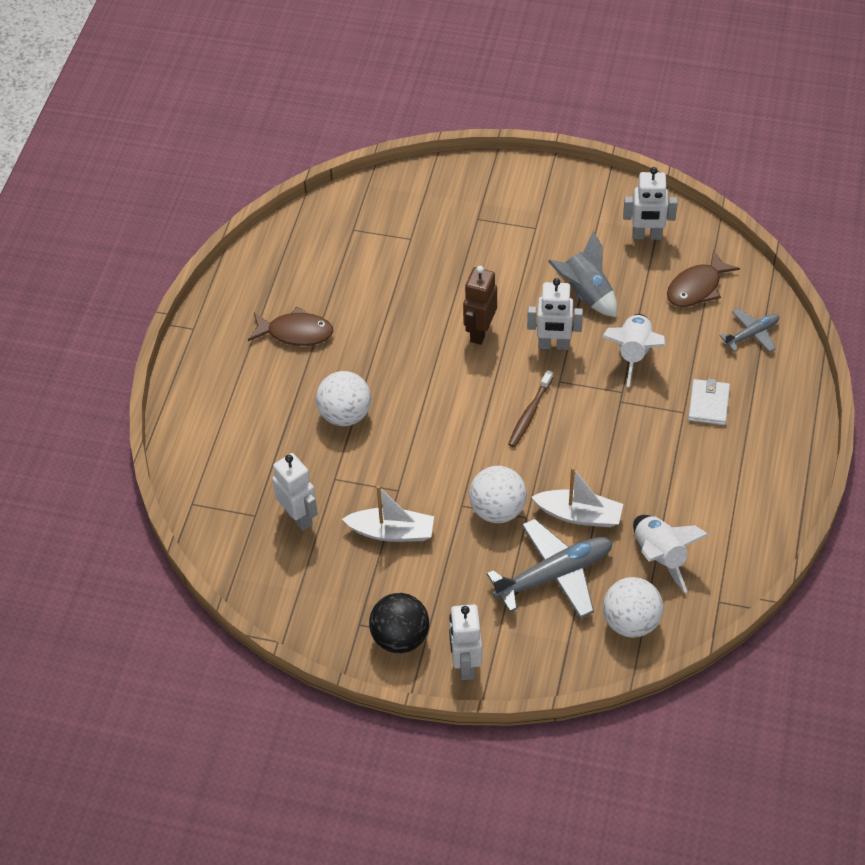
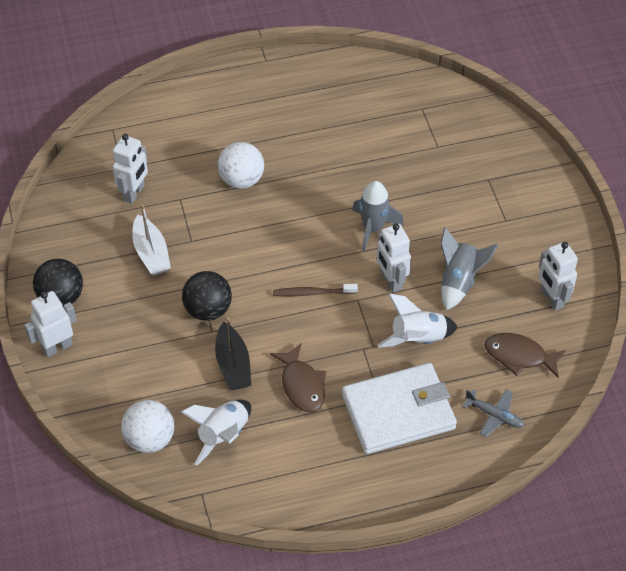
camera: 60 degrees right, 0 degrees up
(295, 332) = (299, 118): brown fish -> brown fish (302, 385)
(480, 332) = (373, 228): brown robot -> grey rocket
(497, 510) = (208, 310): white ball -> black ball
(554, 575) = (167, 370): grey plane -> none
(579, 515) = (233, 365): white boat -> black boat
(708, 404) = (398, 411): white wallet -> white wallet, size x2.13

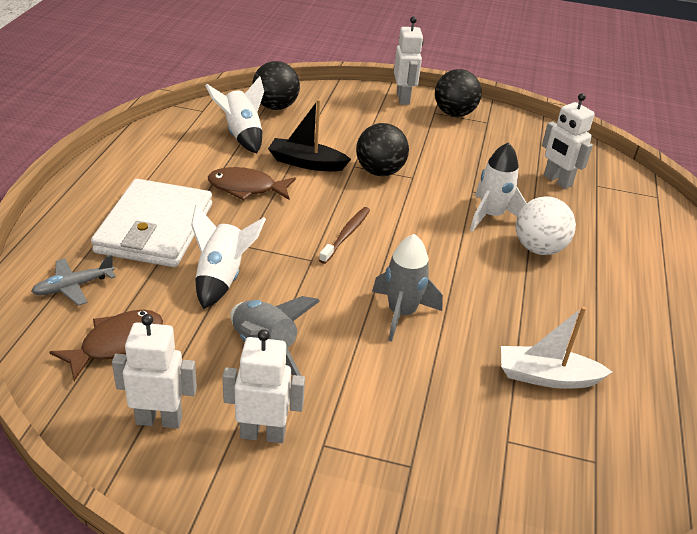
camera: 115 degrees right, 15 degrees down
(150, 439) = (275, 106): white ball -> black ball
(151, 253) = (472, 166): white boat -> white boat (546, 377)
(219, 218) = (491, 216): none -> white rocket
(391, 281) = (314, 293): white robot -> white robot (263, 434)

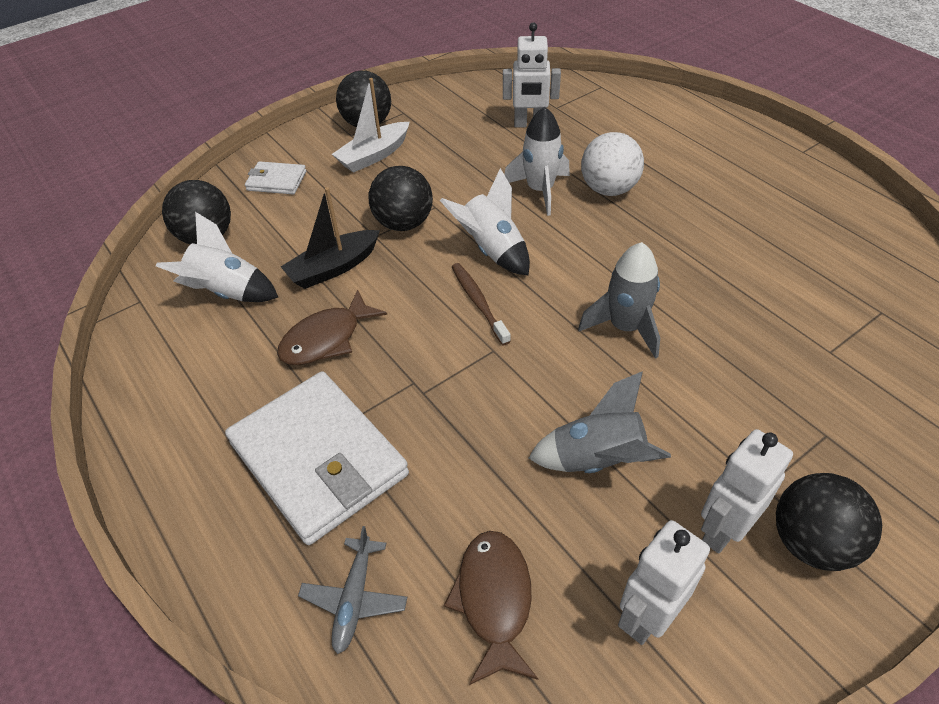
camera: 45 degrees left, 10 degrees up
(221, 278) = (460, 441): white rocket -> white rocket (492, 250)
(295, 489) = (811, 542): none -> black ball
(353, 106) = (276, 181): none -> white wallet
(403, 98) = (305, 141): white robot -> none
(546, 377) = (770, 282): white boat -> white boat (374, 155)

